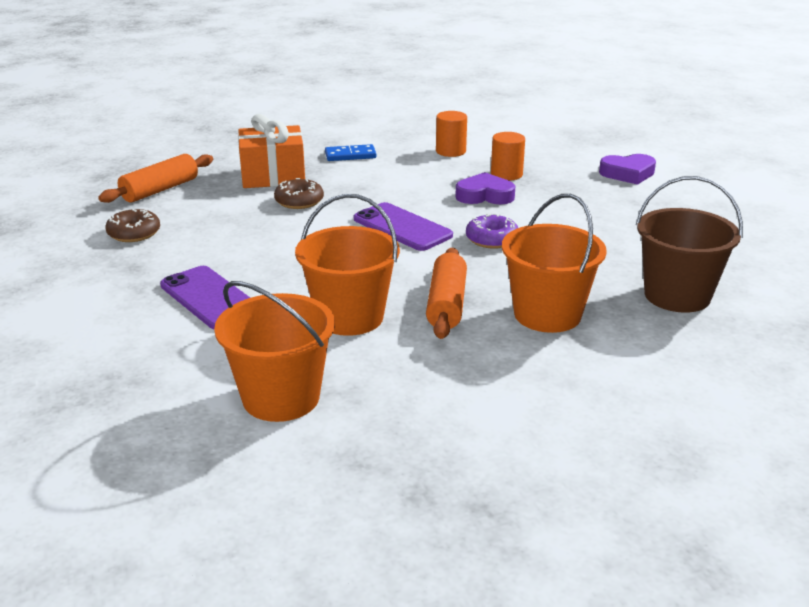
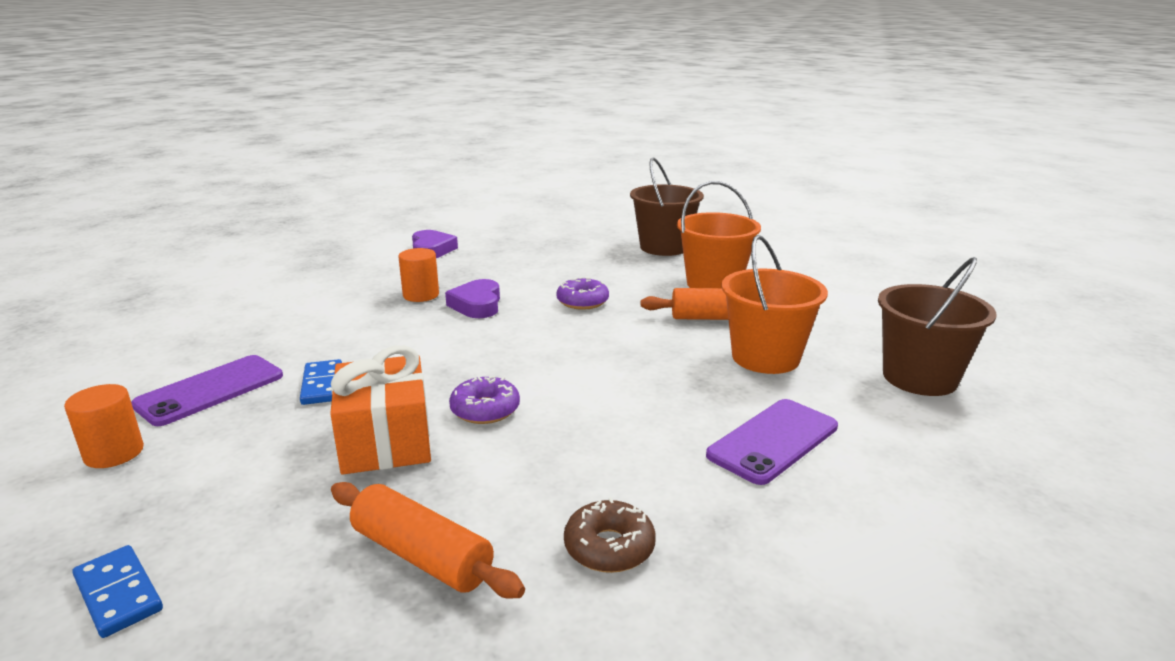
camera: 95 degrees left, 5 degrees down
(175, 138) = (118, 594): none -> blue domino
(281, 398) = (919, 378): orange bucket -> brown bucket
(299, 201) = (485, 410): brown donut -> purple donut
(402, 227) = (561, 342): purple phone -> purple phone (210, 390)
(450, 151) = (337, 322): orange cylinder -> orange cylinder (114, 453)

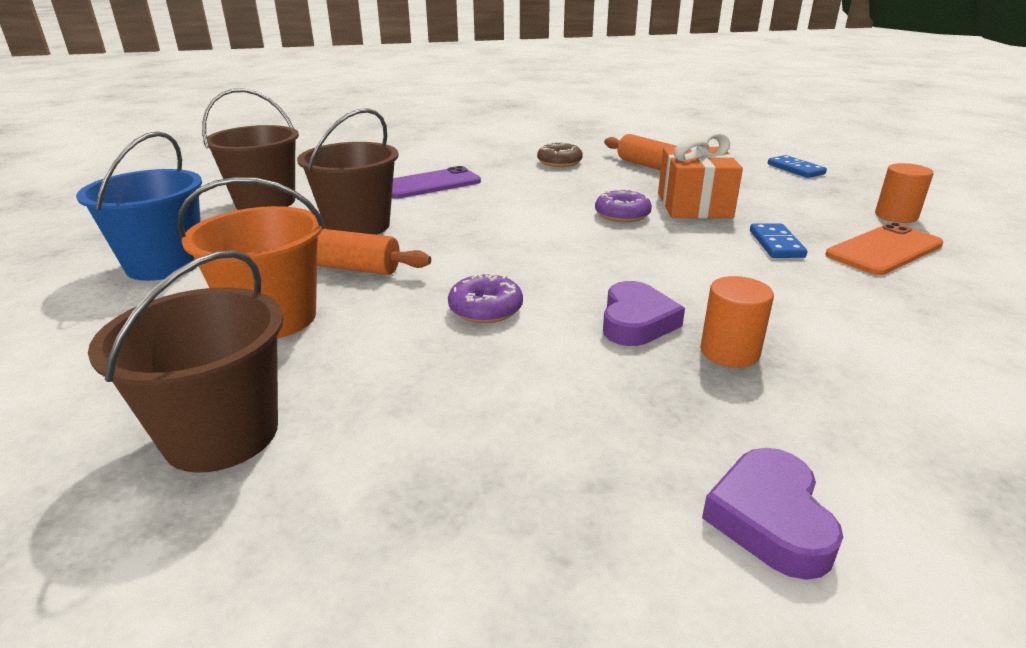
camera: 165 degrees left, 5 degrees up
(210, 390) = (884, 250): purple phone -> orange phone
(765, 357) = (358, 226): orange bucket -> brown bucket
(857, 305) = (164, 264): none -> blue bucket

